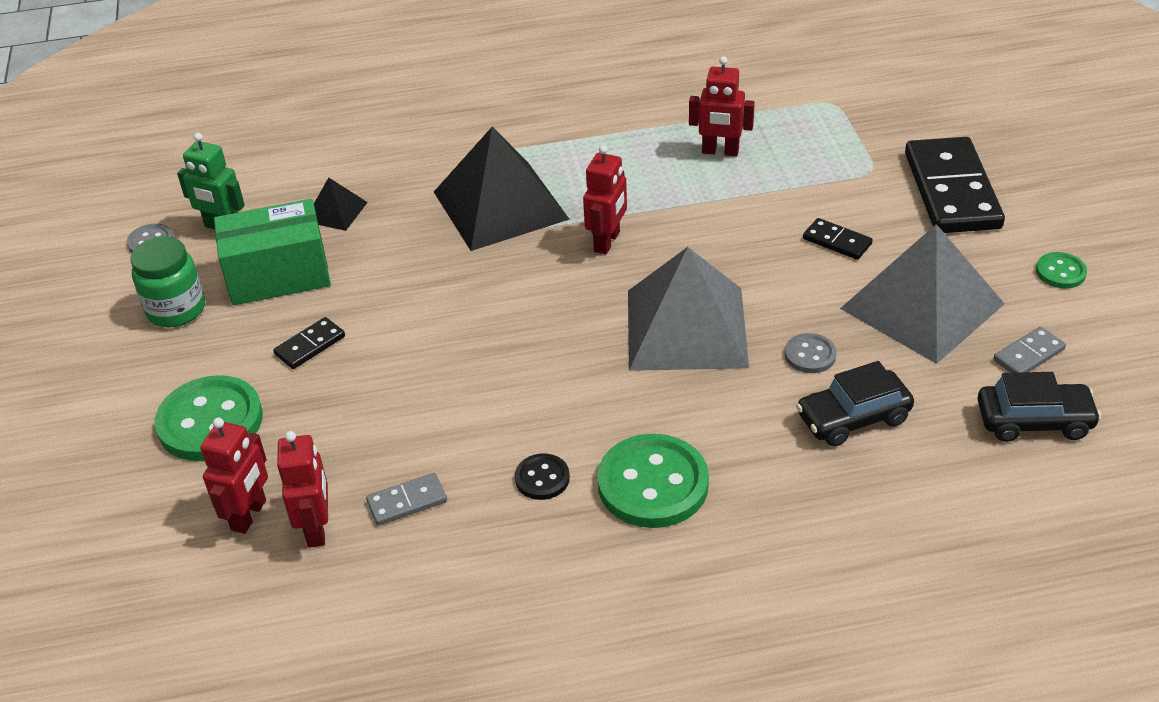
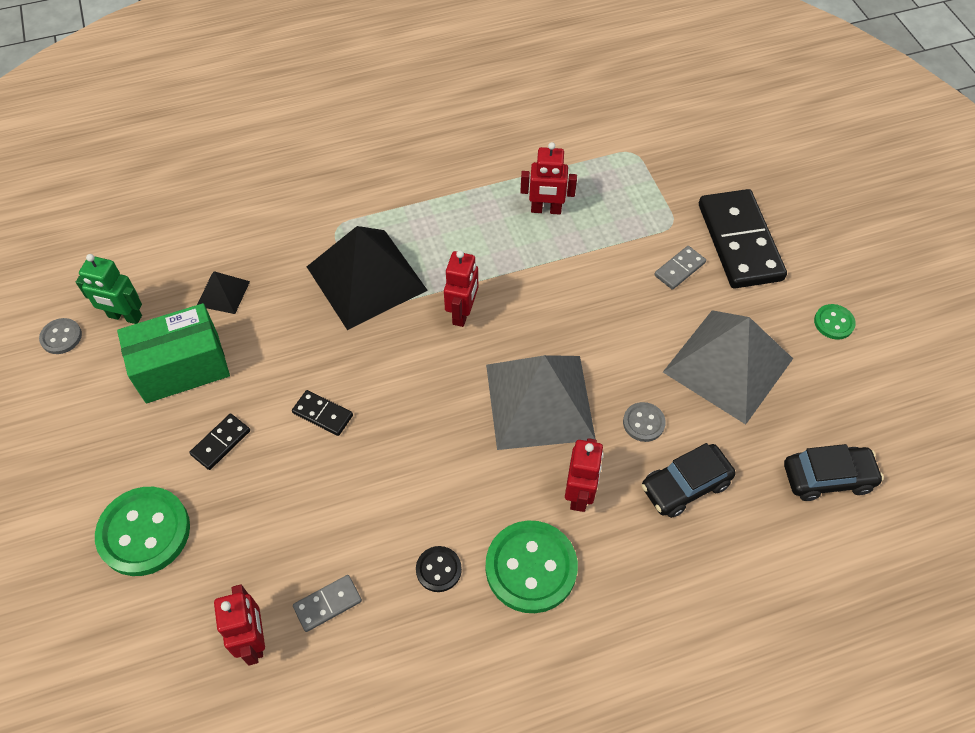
camera: 10 degrees left, 15 degrees up
(176, 310) = (96, 411): green jar -> none
(249, 515) = (193, 630): red robot -> red robot (579, 494)
(837, 241) = (652, 301): black domino -> black domino (322, 414)
(1028, 355) = (817, 410): grey domino -> grey domino (679, 269)

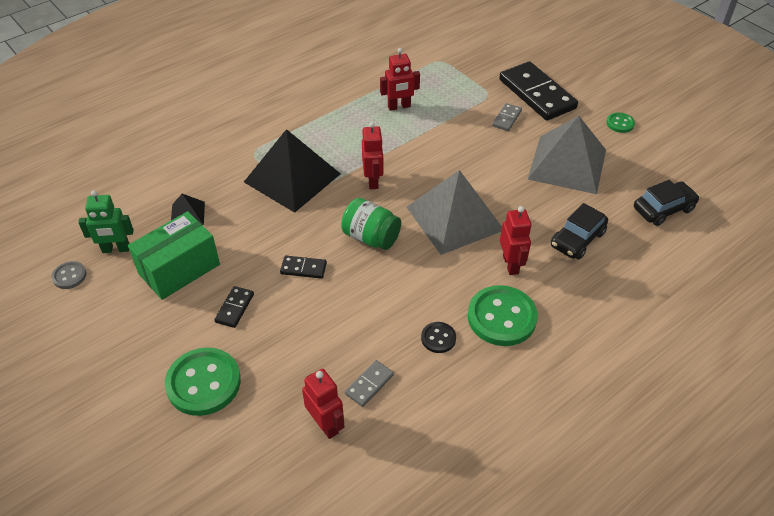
camera: 20 degrees left, 10 degrees down
(422, 396) = (371, 237): none -> green jar
(643, 423) = (531, 211): grey button -> none

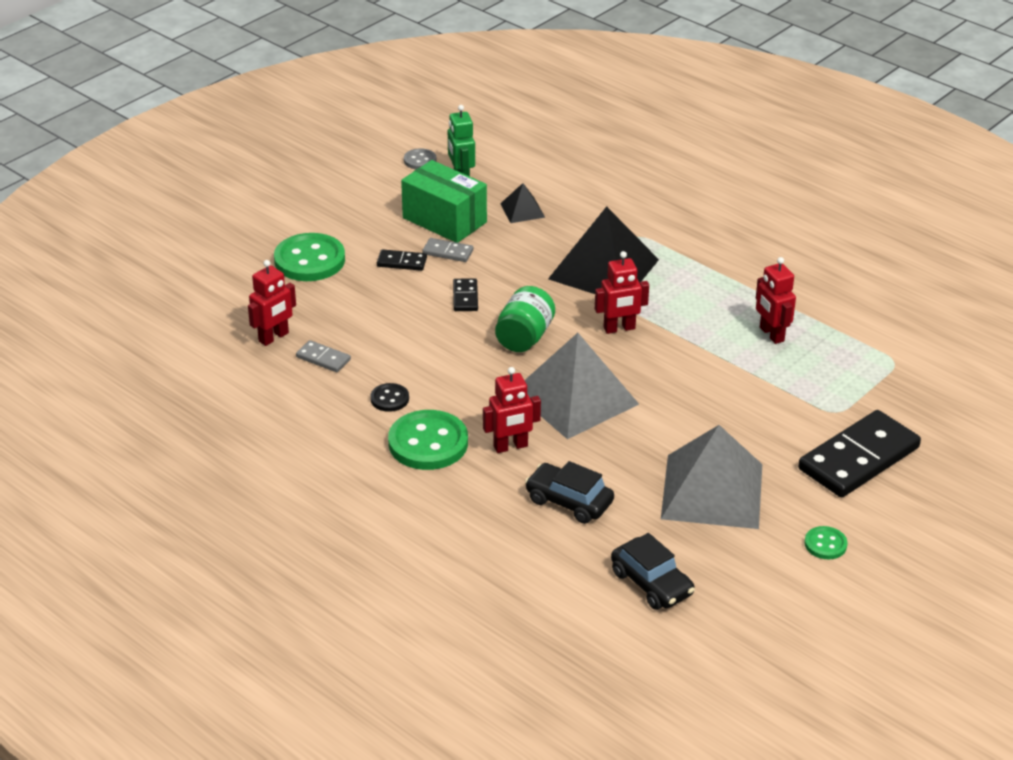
camera: 80 degrees right, 10 degrees down
(506, 118) = (788, 431): grey domino -> grey domino (448, 252)

